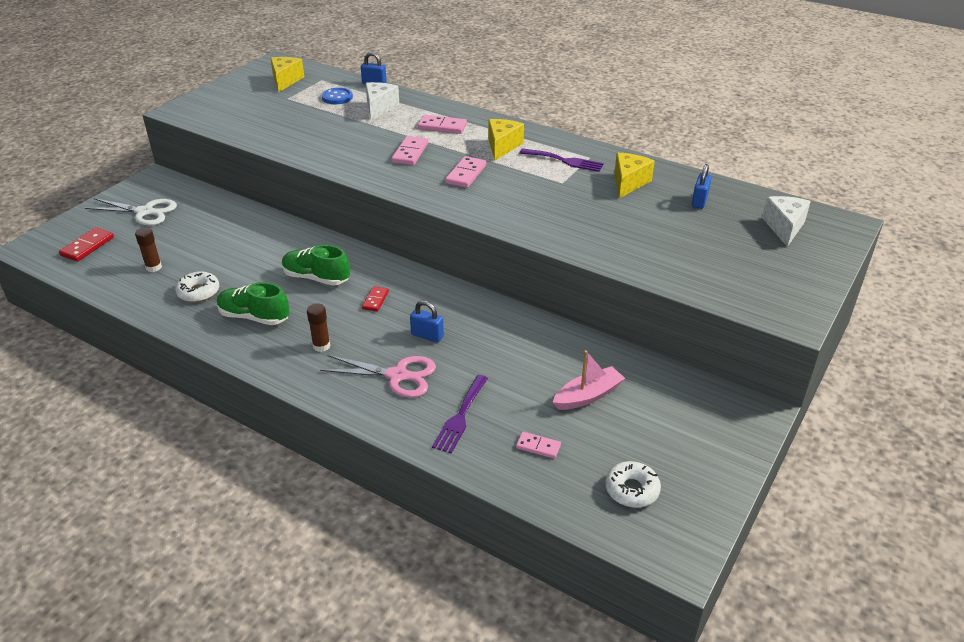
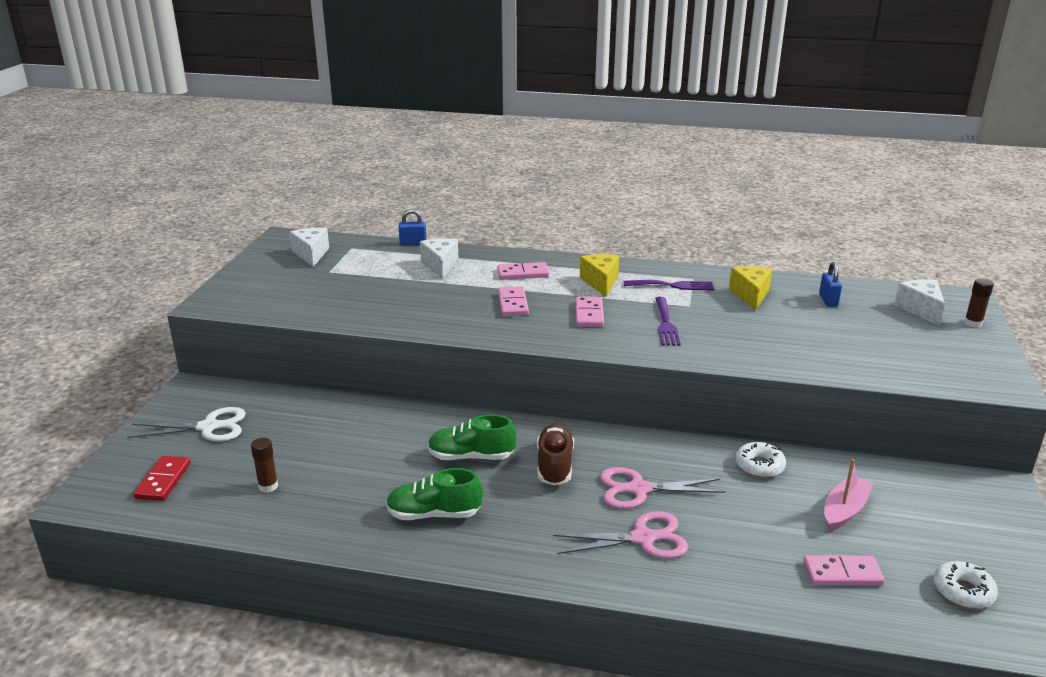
camera: 20 degrees left, 10 degrees down
(198, 292) = (346, 502): white donut -> white donut (759, 466)
(285, 81) = (311, 254): yellow cheese -> white cheese
(321, 346) = (535, 527): brown glue stick -> brown glue stick (973, 323)
(337, 97) = (385, 262): blue button -> none
(375, 300) = (554, 465): red domino -> brown shoe
(427, 335) = (639, 489): blue padlock -> pink scissors
(460, 417) = (742, 564): purple fork -> purple fork (666, 324)
(538, 446) = (842, 573): pink domino -> pink domino, size x1.56

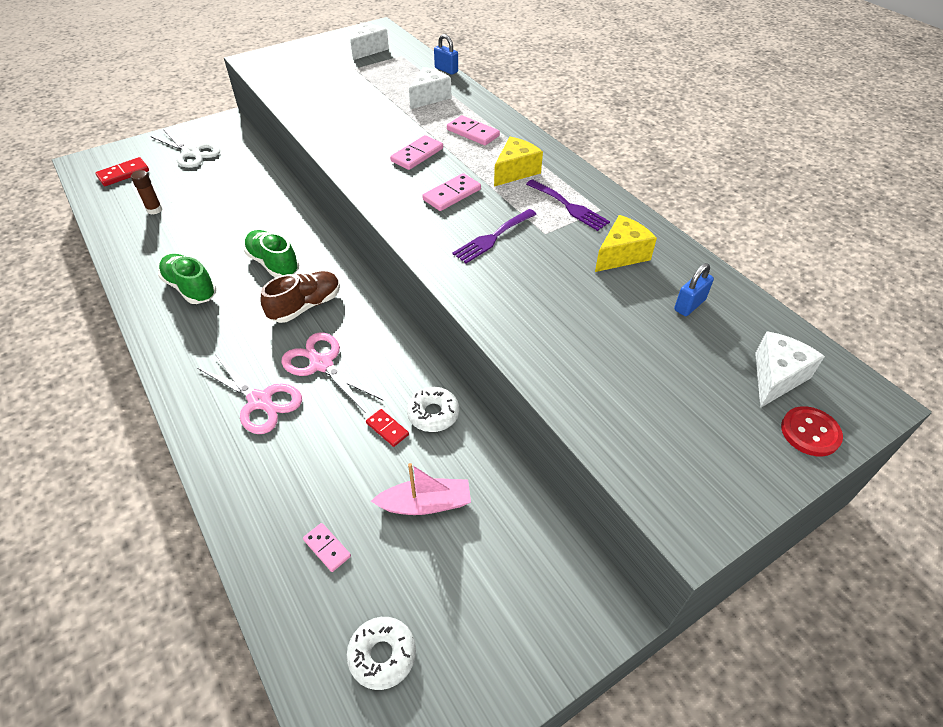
camera: 45 degrees right, 20 degrees up
(751, 492) = (387, 429): none -> red domino
(842, 573) = (327, 548): pink domino -> pink domino, size x0.64
(973, 323) = (810, 432): brown glue stick -> red button

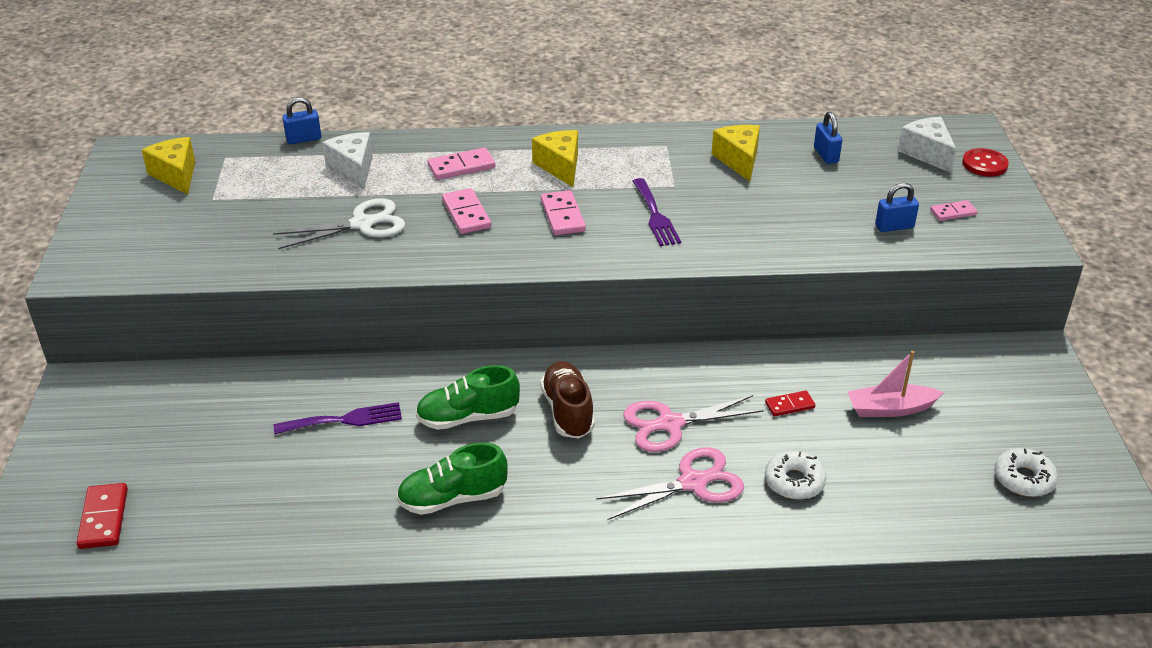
camera: 60 degrees left, 10 degrees down
(154, 210) = (240, 501): brown glue stick -> none
(191, 153) = (126, 436): white scissors -> white scissors (362, 224)
(327, 548) = (905, 482): pink domino -> pink domino (953, 212)
(369, 49) = (176, 175): white cheese -> yellow cheese
(425, 504) = (890, 409): pink boat -> pink boat turned 120 degrees counterclockwise
(433, 414) = (790, 371): white donut -> white donut (794, 481)
(569, 207) = (646, 159): purple fork -> purple fork (345, 420)
(613, 390) = (894, 226): none -> blue padlock

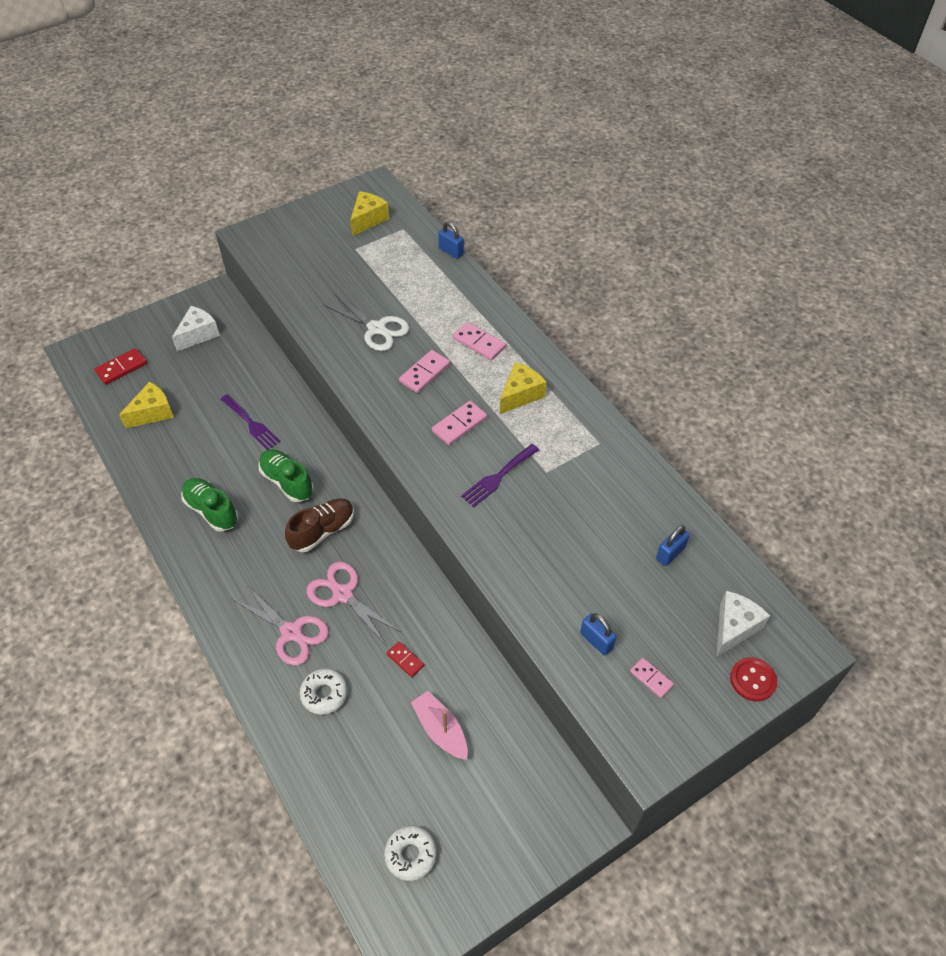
camera: 60 degrees right, 15 degrees up
(353, 169) = (434, 292): white cheese -> white cheese (198, 334)
(739, 160) = (614, 497): yellow cheese -> yellow cheese (153, 413)

